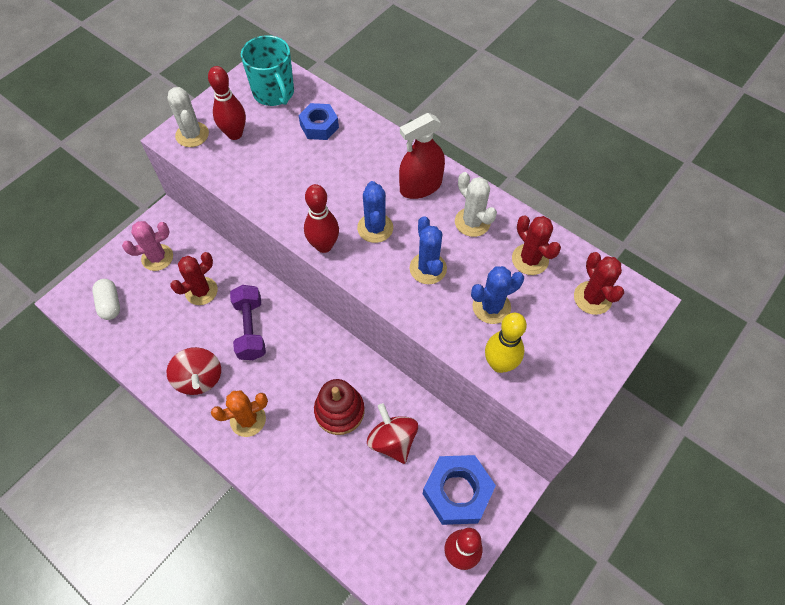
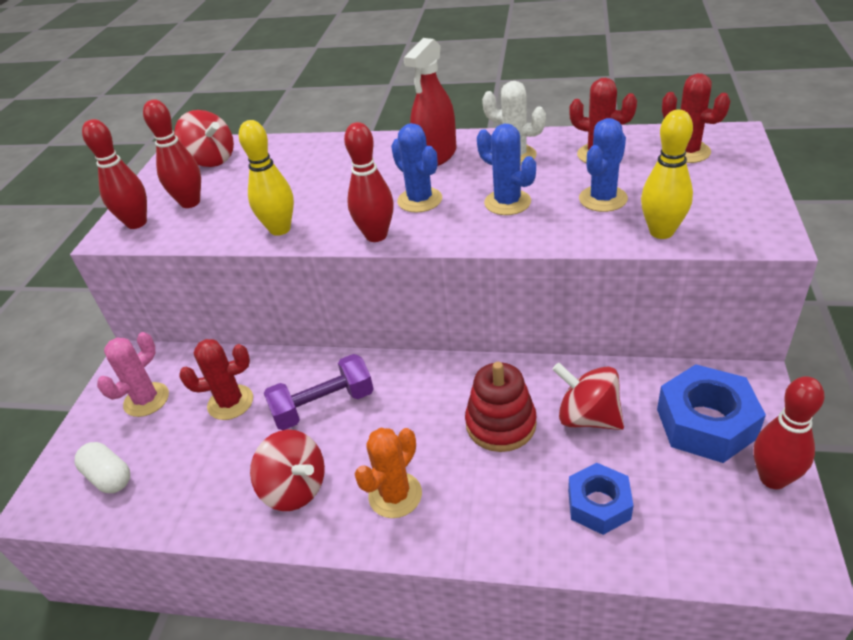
camera: 25 degrees left, 20 degrees down
(192, 135) = (137, 223): white cactus -> red bowling pin
(201, 291) = (230, 402): red cactus -> red cactus turned 60 degrees clockwise
(250, 329) = (323, 406): purple dumbbell -> purple dumbbell turned 75 degrees counterclockwise
(271, 199) = (280, 229): none -> yellow bowling pin
(274, 93) = (211, 160): turquoise mug -> red spinning top
(319, 126) = (285, 161): blue nut -> blue nut (599, 504)

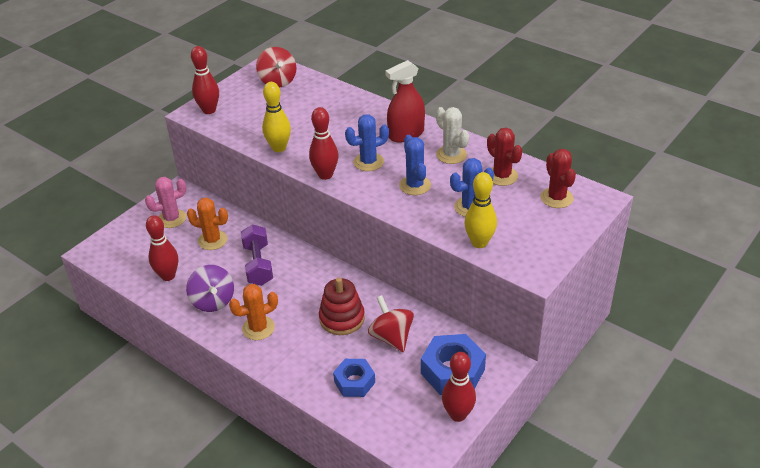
camera: 25 degrees right, 0 degrees up
(109, 477) = (130, 253): white capsule -> none
(190, 202) = (245, 108): red bowling pin -> red bowling pin (168, 276)
(230, 402) = (212, 240): red cactus -> orange cactus
(295, 488) = (213, 301): red spinning top -> purple spinning top
(323, 406) = (258, 265): purple dumbbell -> purple dumbbell turned 75 degrees clockwise
(420, 200) = (368, 162): blue cactus -> blue cactus turned 75 degrees clockwise

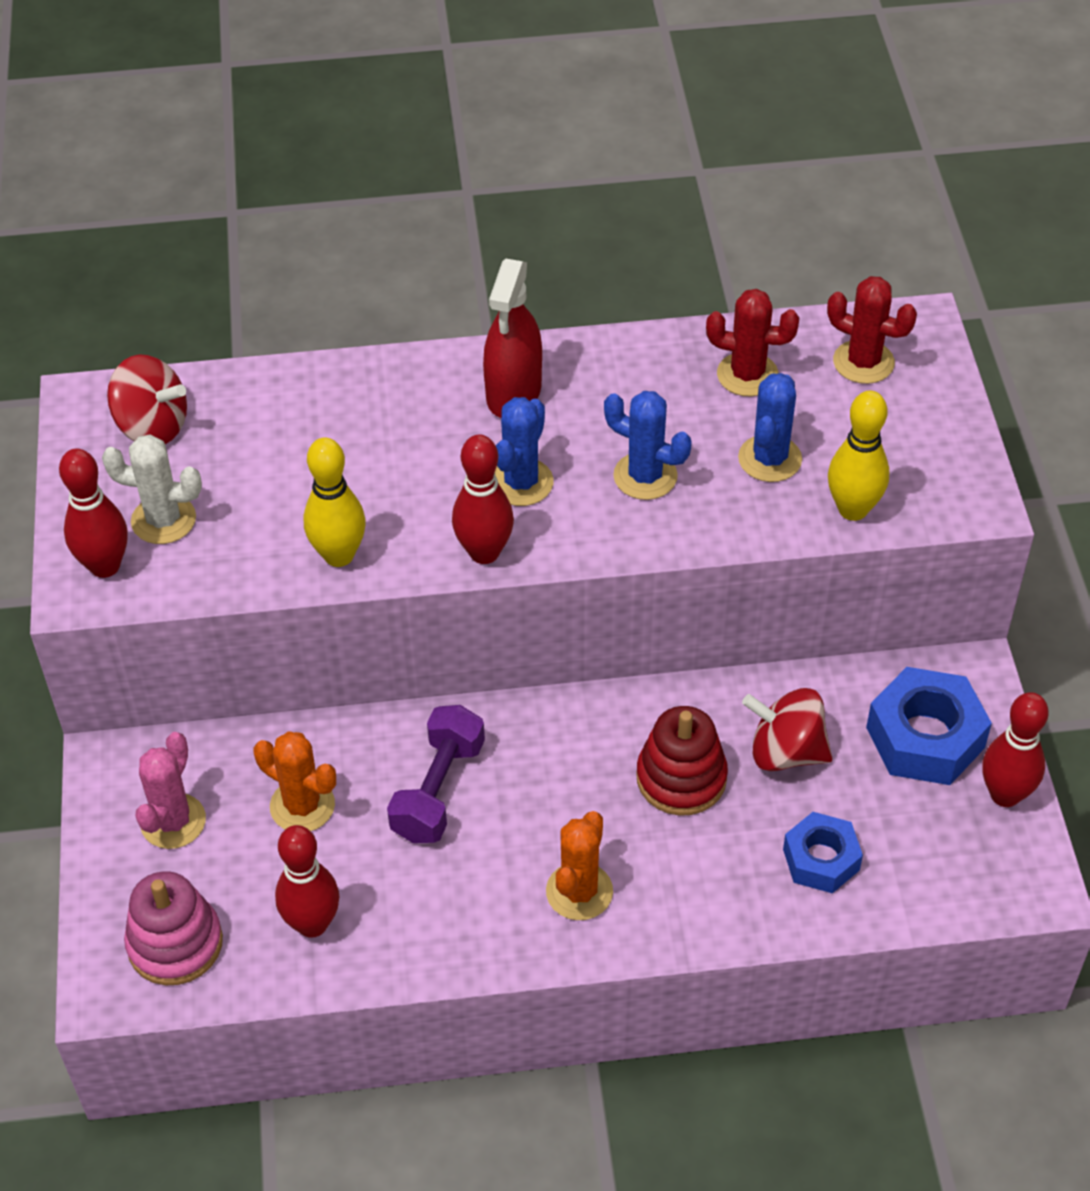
camera: 45 degrees left, 10 degrees up
(125, 253) = (175, 943): none -> pink stacking toy
(212, 240) = (302, 806): orange cactus -> orange cactus turned 60 degrees clockwise
(213, 301) = (448, 906): purple spinning top -> none
(258, 265) = (438, 790): purple dumbbell -> purple dumbbell turned 75 degrees clockwise
(451, 155) = (630, 385): white cactus -> white cactus (163, 520)

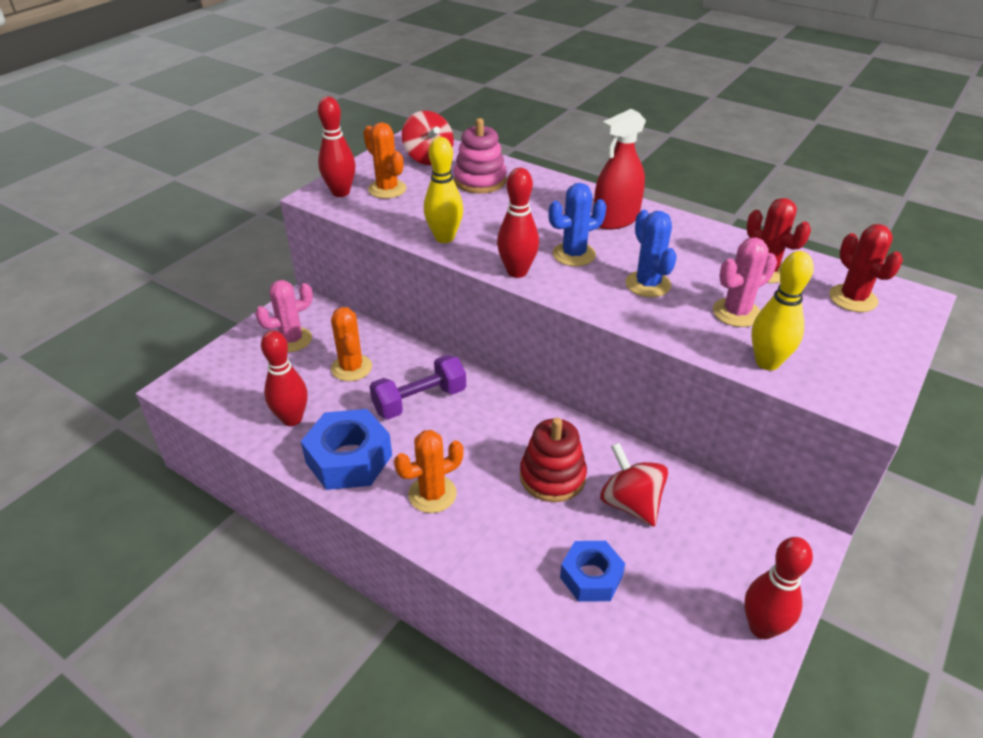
camera: 40 degrees right, 10 degrees down
(163, 520) = (387, 189): white cactus -> orange cactus
(175, 943) = (228, 387): pink stacking toy -> pink stacking toy (480, 181)
(770, 459) = (736, 313): blue cactus -> pink cactus
(925, 737) = (734, 555): blue nut -> blue nut (349, 458)

